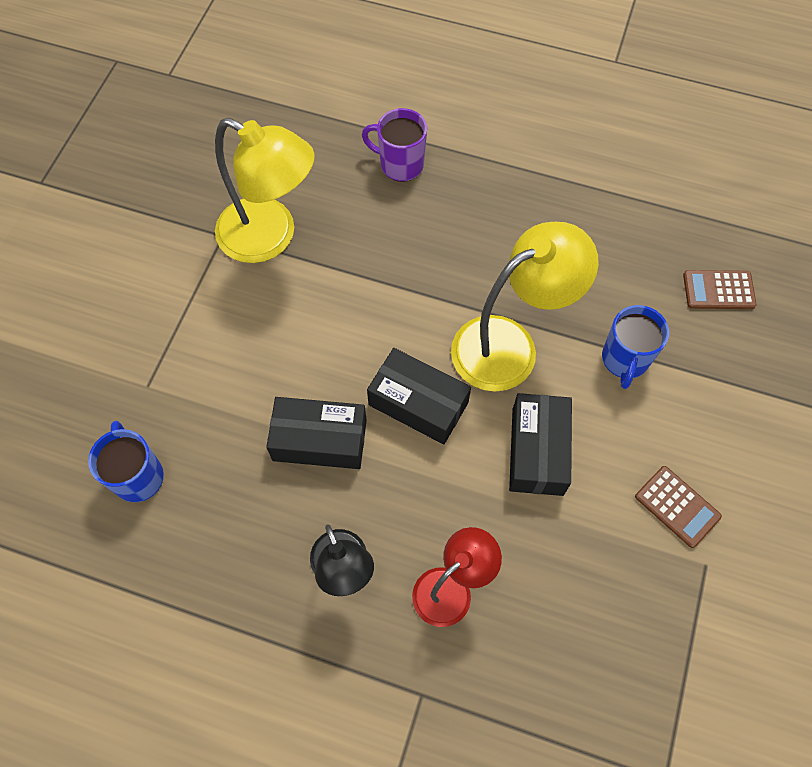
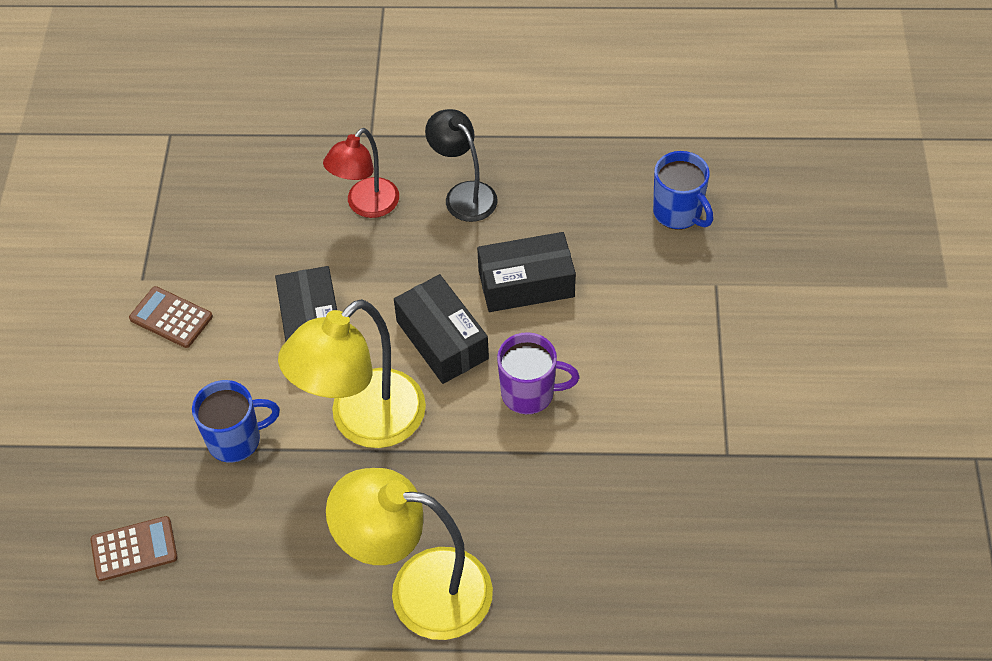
camera: 165 degrees right, 10 degrees down
(270, 237) = (671, 468): yellow lamp -> yellow lamp (419, 590)
(400, 164) = (557, 608): purple mug -> purple mug (529, 393)
(418, 403) = (442, 340): black box -> black box turned 45 degrees clockwise
(624, 360) = (236, 440): blue mug -> blue mug turned 75 degrees clockwise

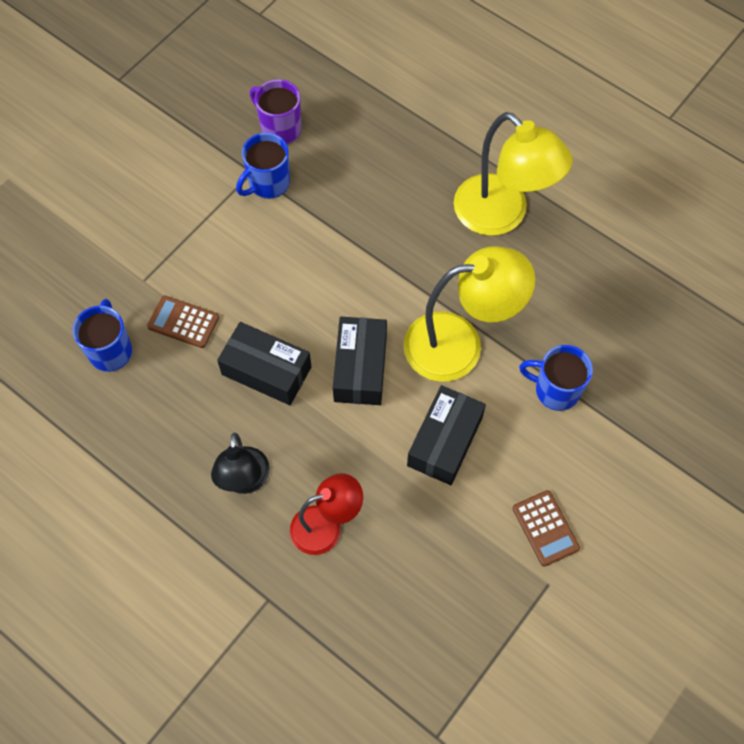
camera: 145 degrees left, 10 degrees up
(134, 549) = (669, 357): brown calculator -> brown calculator (183, 322)
(529, 393) = (335, 289): purple mug -> purple mug (280, 129)
(698, 453) = (268, 183): none -> blue mug

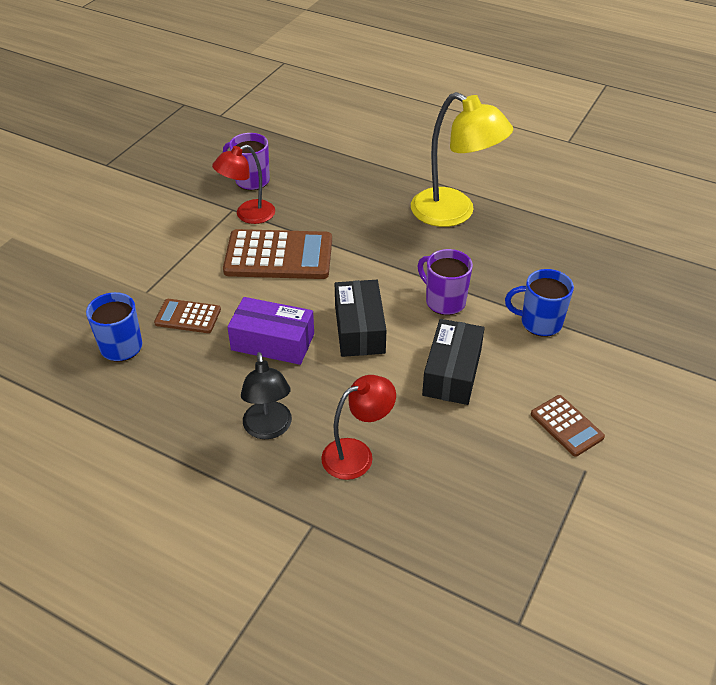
camera: 10 degrees left, 20 degrees down
(266, 371) = (273, 342): black box -> purple box
(268, 183) = (248, 215): blue mug -> red lamp
(292, 250) = (278, 256): none -> brown calculator
(459, 344) = (444, 301): yellow lamp -> purple mug

